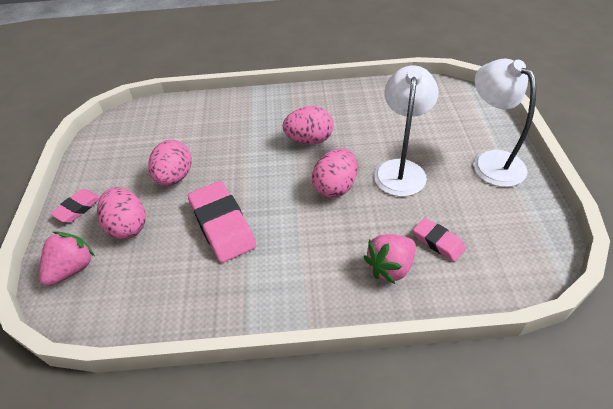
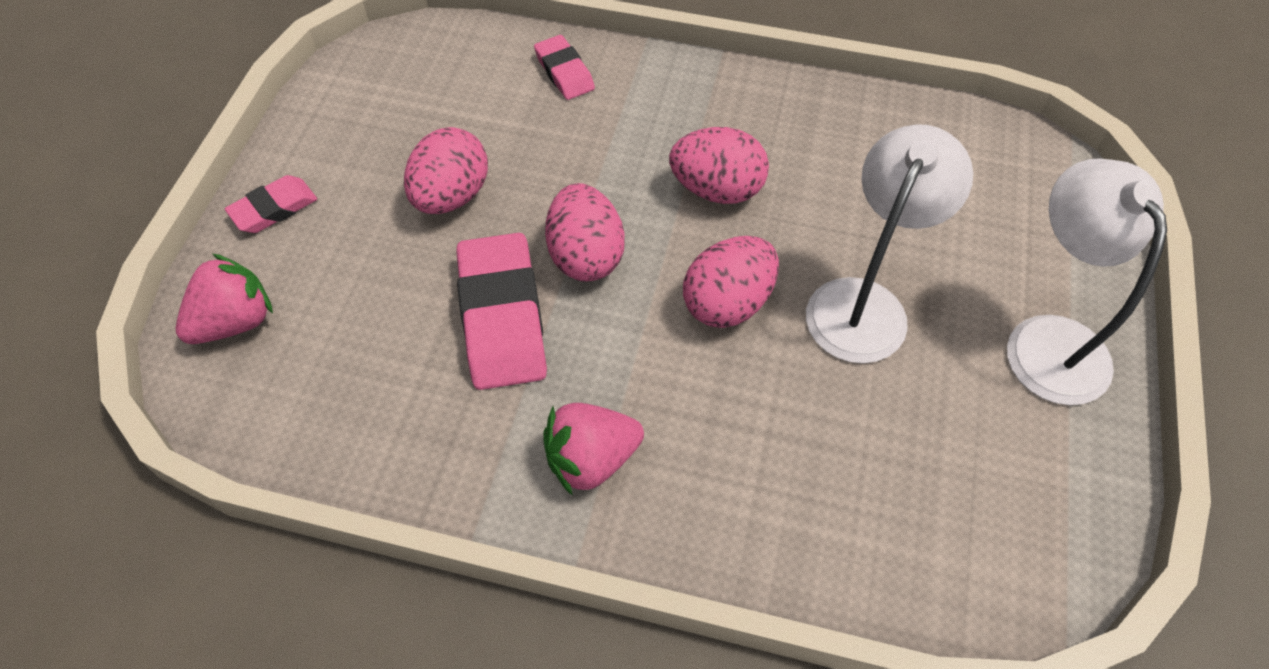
camera: 15 degrees right, 10 degrees up
(128, 226) = (345, 269): pink egg -> pink egg (585, 255)
(390, 267) = (764, 493): pink strawberry -> pink strawberry (591, 459)
(438, 242) = (872, 473): pink eraser -> pink eraser (564, 72)

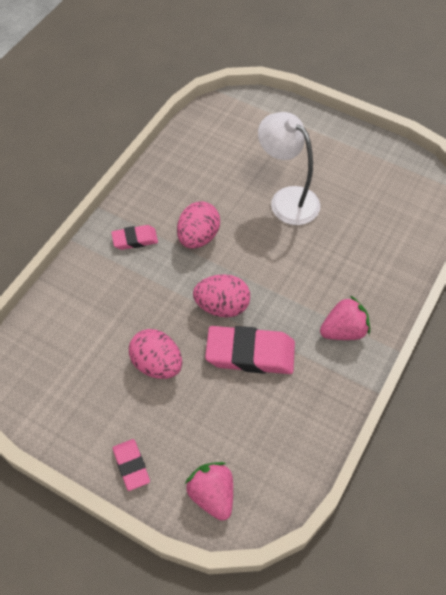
camera: 75 degrees left, 0 degrees up
(564, 72) = (81, 287): pink eraser -> pink eraser (135, 239)
(591, 459) = (343, 331): pink strawberry -> pink strawberry turned 105 degrees counterclockwise
(727, 303) = (271, 252): pink egg -> none
(1047, 340) = (324, 143): white lamp -> none

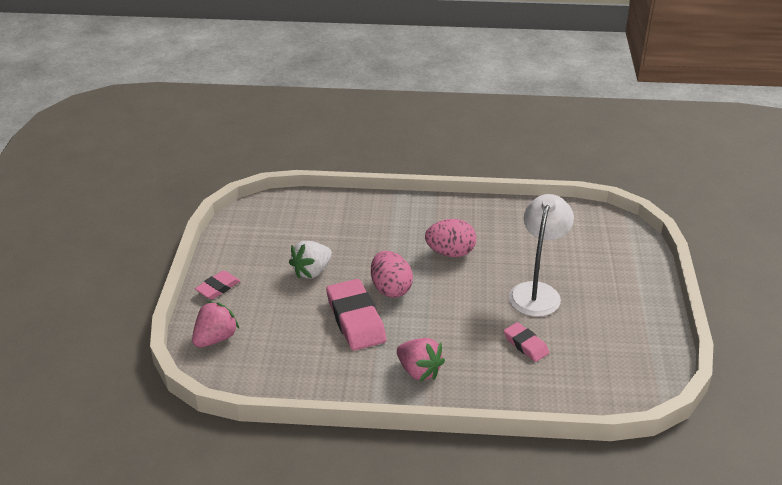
camera: 65 degrees right, 20 degrees down
(135, 239) = (420, 220): pink eraser -> pink eraser (525, 345)
(157, 364) = (312, 271): pink egg -> white strawberry

